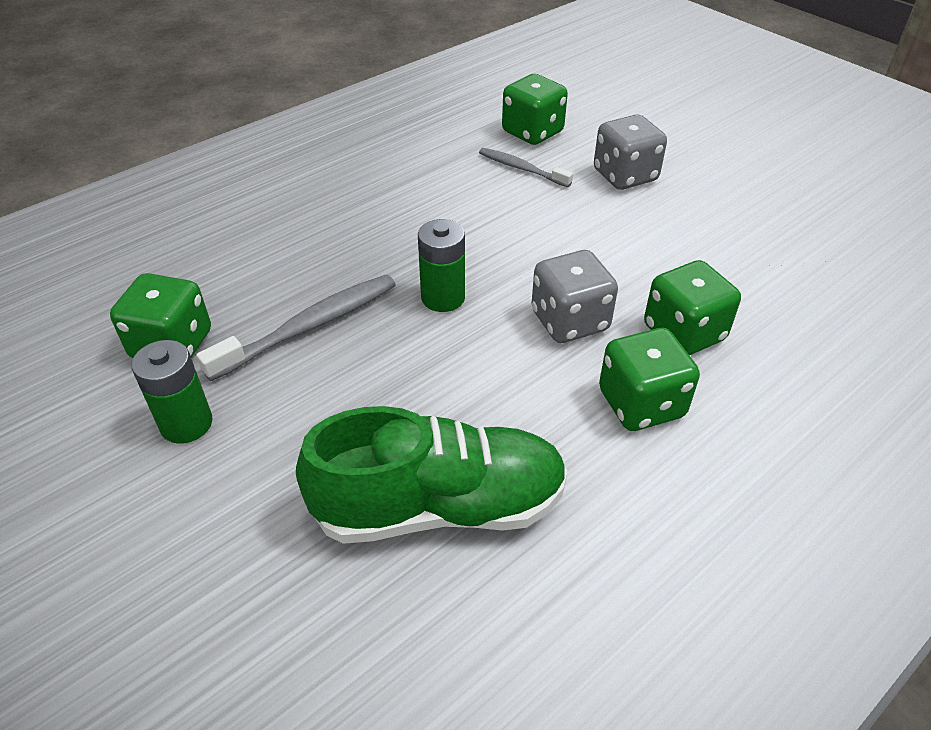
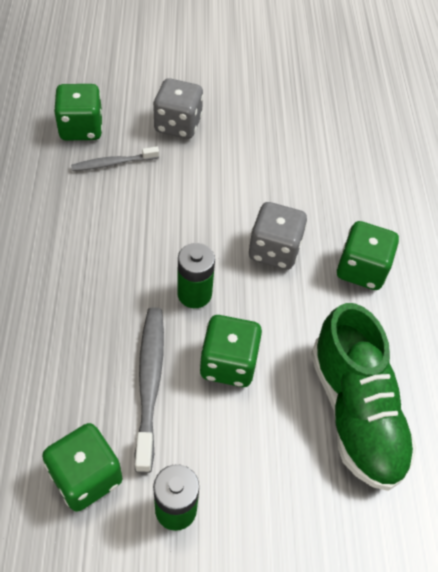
camera: 55 degrees left, 10 degrees up
(439, 506) = (355, 412): green shoe -> green shoe turned 135 degrees clockwise
(683, 333) = (330, 211): green dice -> green dice (228, 363)

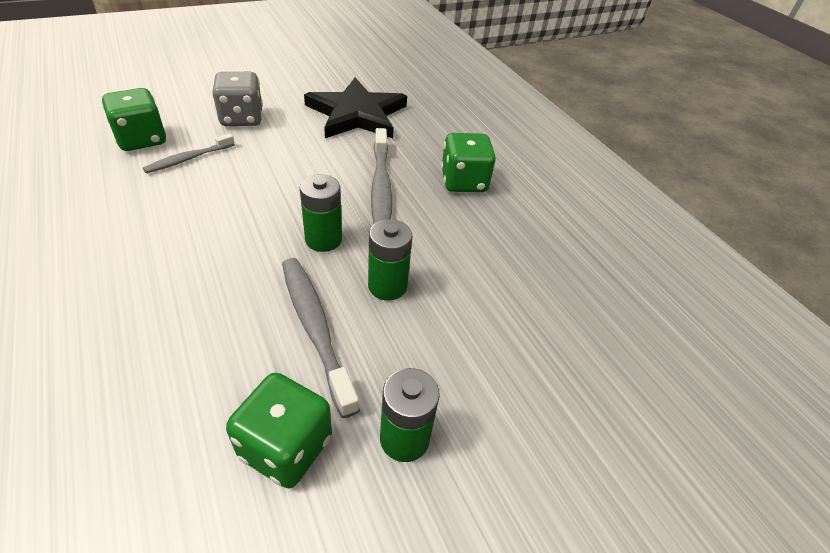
camera: 25 degrees left, 10 degrees down
(228, 363) = (387, 286): green dice -> green battery
(274, 250) = (381, 187): grey dice -> grey toothbrush
(293, 148) = (357, 114): none -> black star
(355, 412) = (524, 287): green shoe -> none

